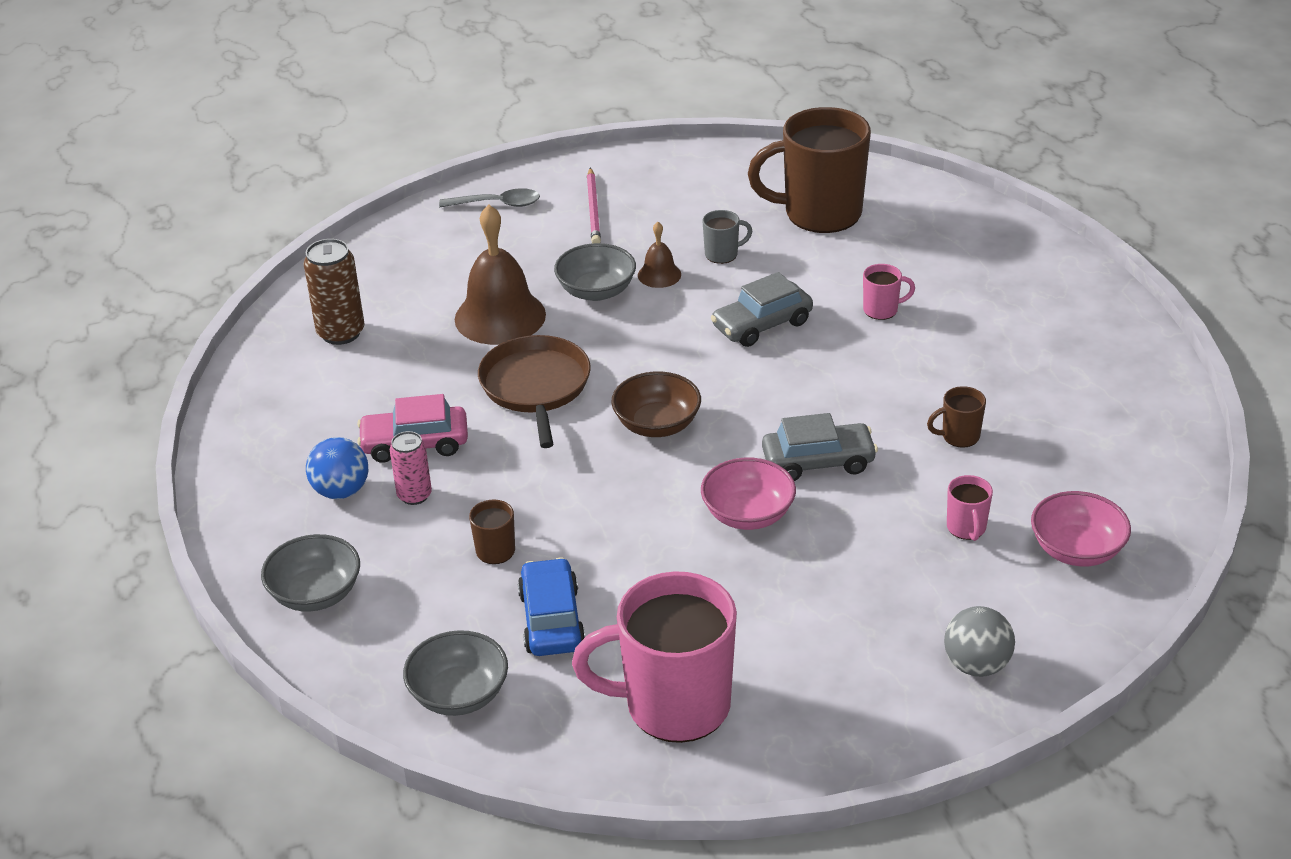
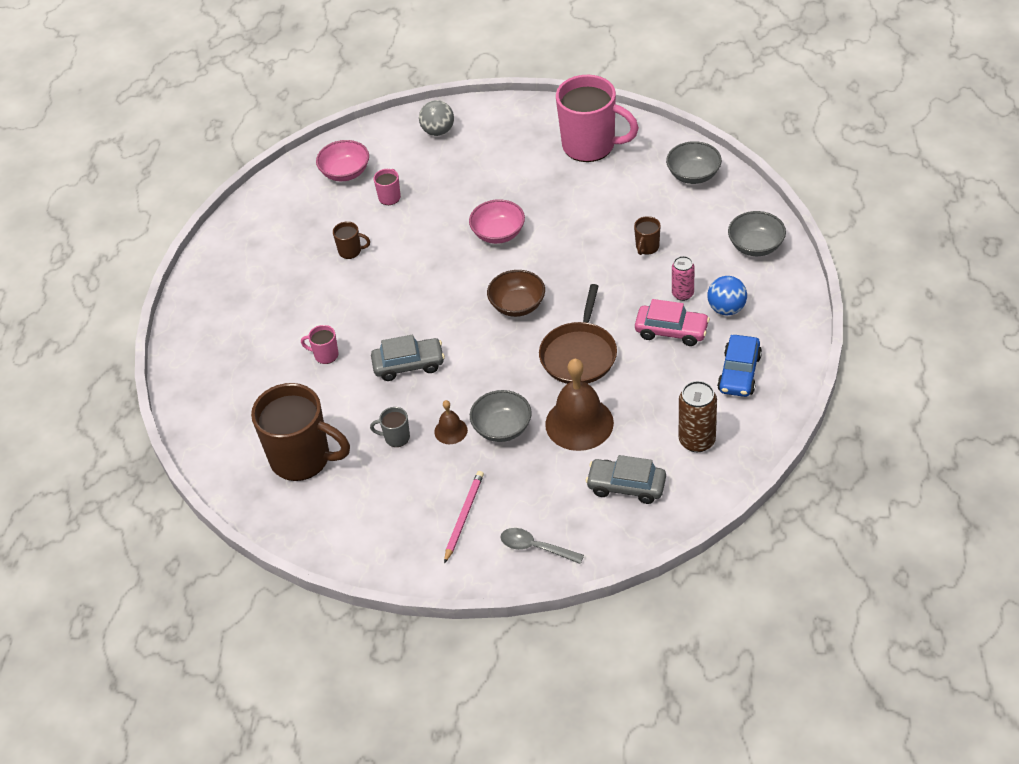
camera: 155 degrees left, 10 degrees up
(551, 620) = (632, 201): blue car -> blue car (739, 373)
(818, 462) = (439, 255): grey car -> grey car (626, 486)

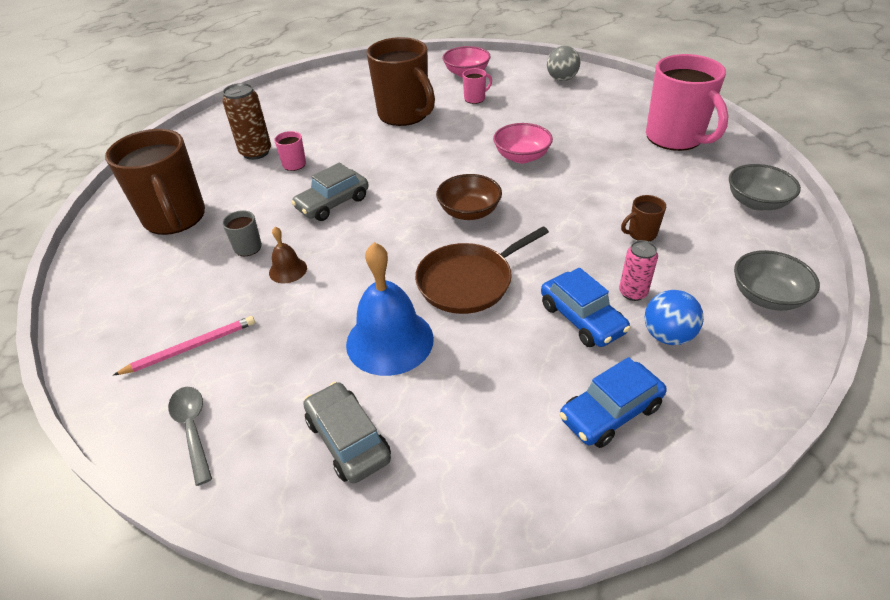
camera: 40 degrees right, 5 degrees down
(350, 251) = (404, 115): brown mug -> brown mug, size x2.38
(408, 365) = (333, 203): grey car -> grey car turned 105 degrees clockwise
(502, 428) = (325, 296): grey bowl -> none
(579, 423) = (389, 341): brown bell -> blue bell
(671, 331) = (582, 318): pink car -> blue car
(697, 440) = (477, 451): brown can -> brown can (256, 152)

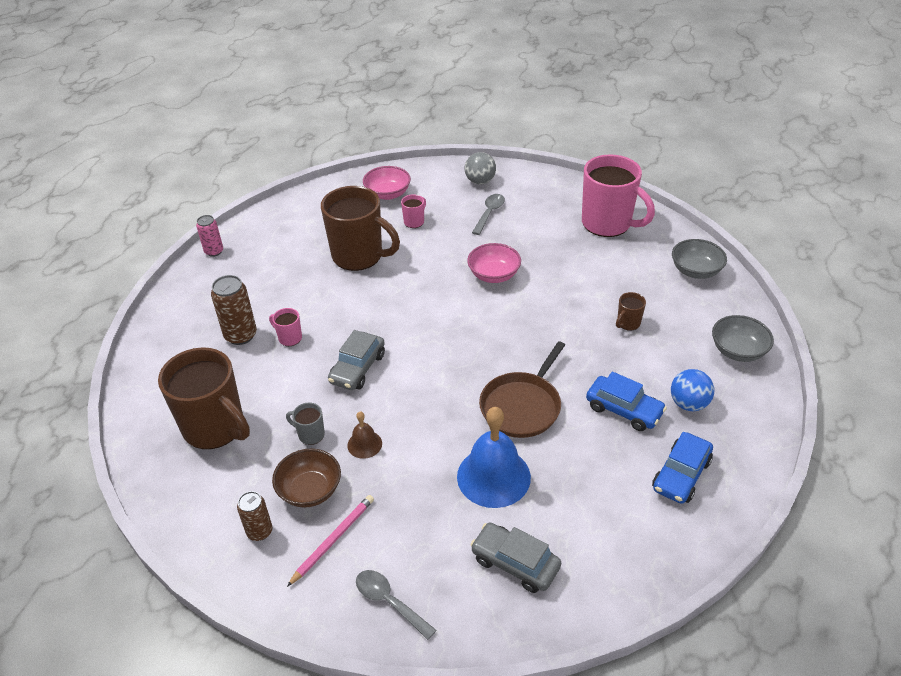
camera: 25 degrees left, 0 degrees up
(136, 317) = (259, 531): none -> brown can
(469, 212) = (483, 342): brown bowl -> brown bowl (310, 490)
(553, 106) = (489, 213): none -> grey spoon
(633, 293) = (648, 376): pink can -> pink can (214, 251)

